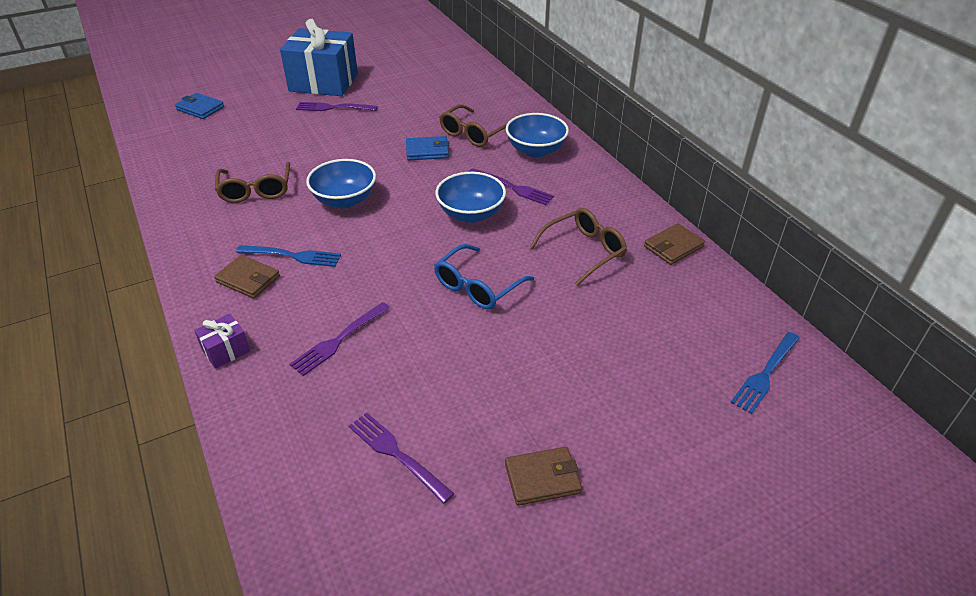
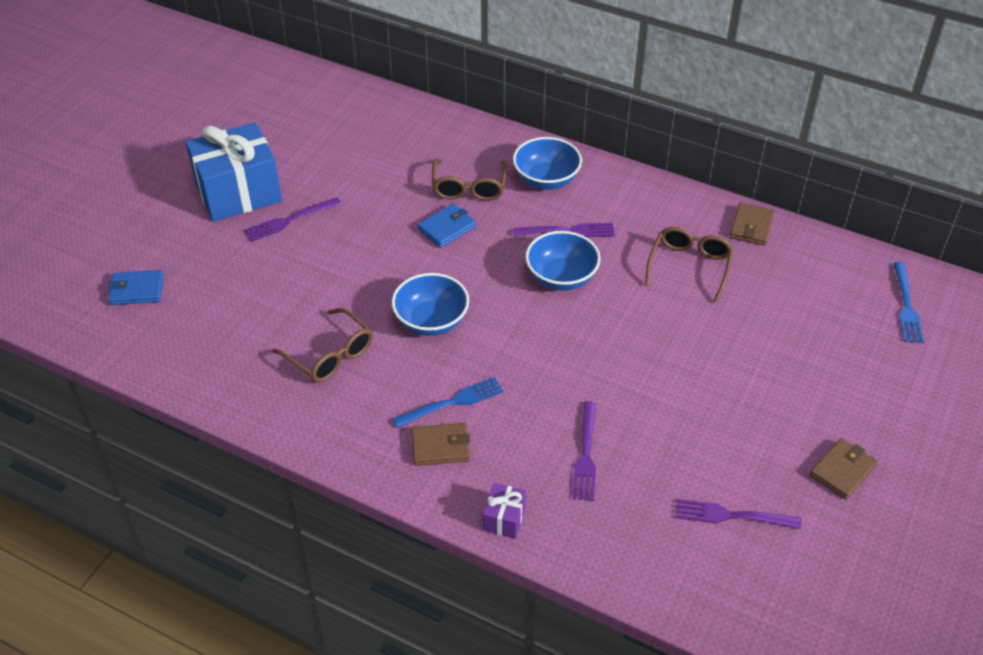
camera: 35 degrees left, 5 degrees up
(477, 287) = (641, 345): blue glasses -> none

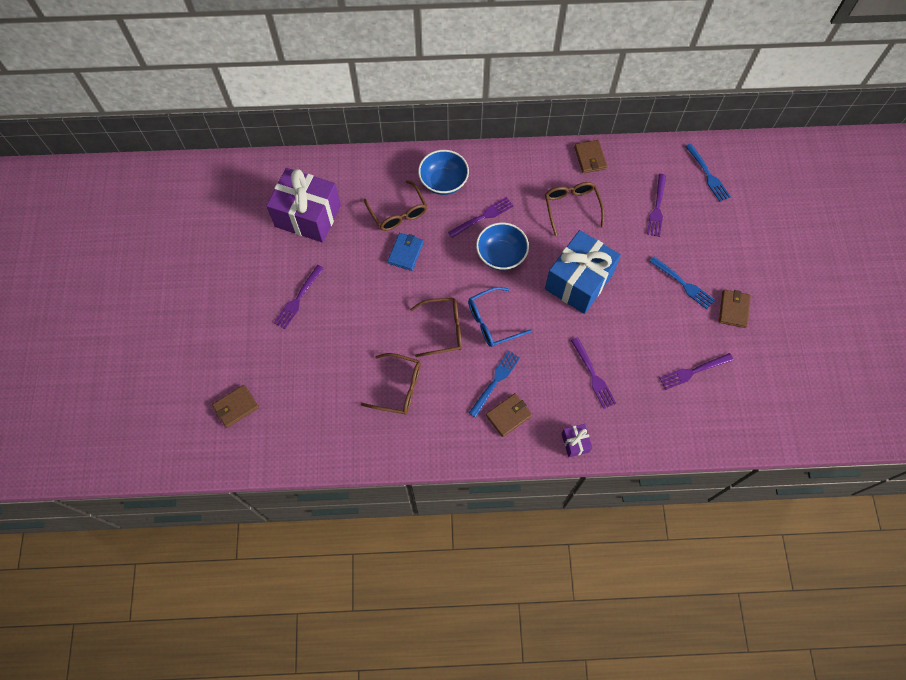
camera: 30 degrees left, 20 degrees up
(137, 290) = (236, 407): blue wallet -> brown wallet
(238, 192) = (246, 294): blue gift -> blue gift (578, 281)
(364, 150) = (308, 216): none -> purple gift
(431, 321) = (443, 329): blue bowl -> brown glasses
(497, 339) = (492, 322): none -> blue glasses
(787, 410) = (683, 284): none -> blue fork
(808, 312) = (657, 207): none -> purple fork

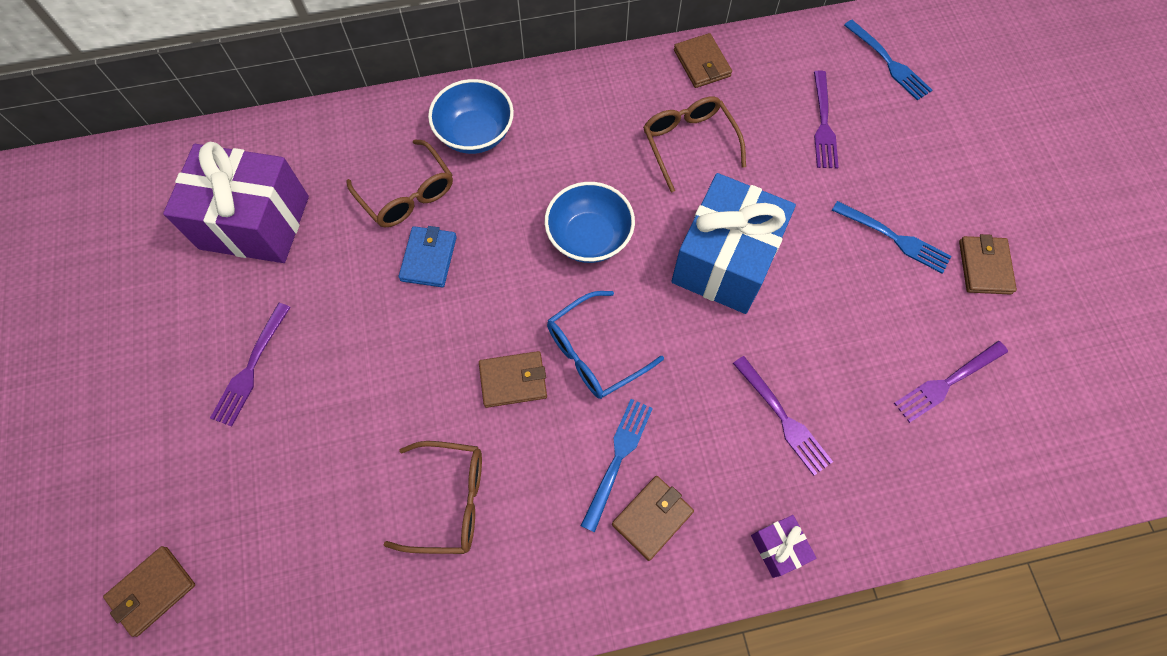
camera: 10 degrees left, 0 degrees up
(443, 329) = (513, 380): brown glasses -> brown wallet
(483, 217) = (548, 180): purple fork -> none

